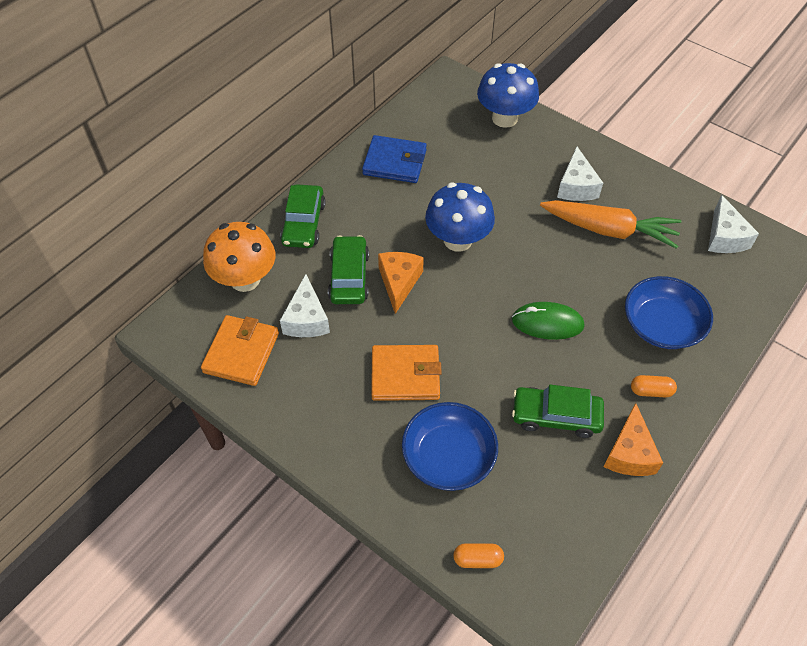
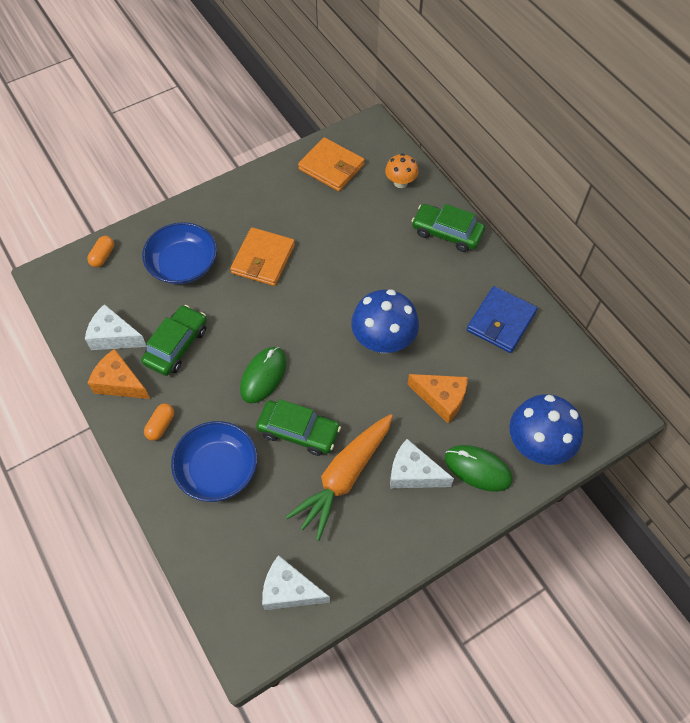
camera: 110 degrees right, 5 degrees up
(245, 279) = (400, 182): orange mushroom -> orange mushroom, size x0.56
(306, 319) = (344, 211): white cheese -> white cheese (114, 336)
(349, 277) = (375, 249): green car -> green car (298, 431)
(399, 282) = (354, 282): orange cheese -> orange cheese (441, 399)
(547, 148) = (478, 469): none -> green mouse

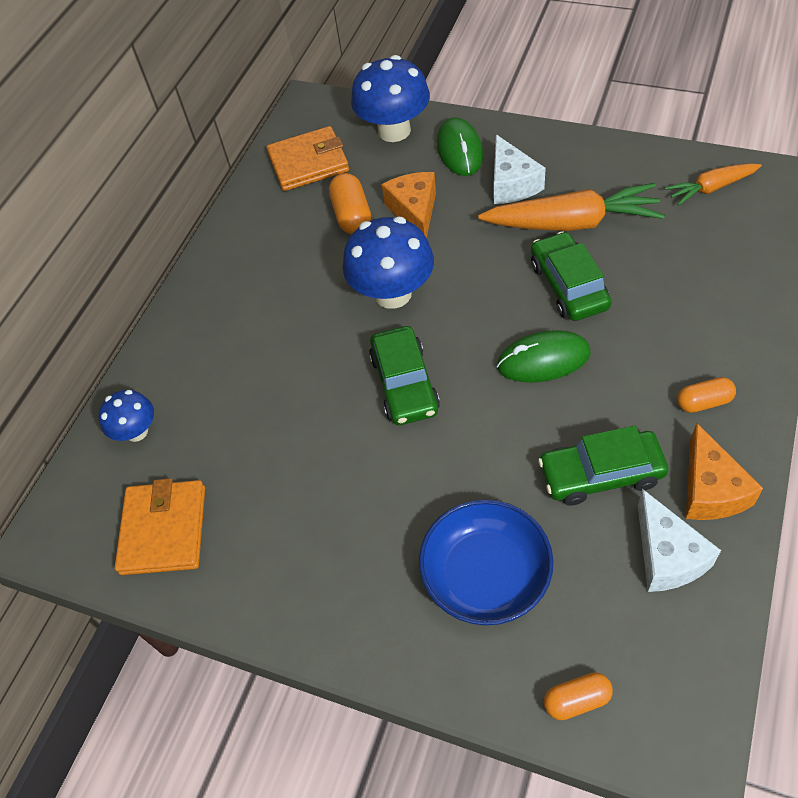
camera: 120 degrees left, 5 degrees down
(217, 469) = (682, 316): blue bowl -> none
(263, 259) = (390, 486): orange wallet -> orange wallet (308, 162)
(289, 590) = (711, 188): white cheese -> orange carrot
(400, 182) = (136, 431): orange mushroom -> blue mushroom
(447, 233) = (189, 335): green car -> green car (404, 384)
(471, 363) = (352, 215): none -> orange capsule
(501, 322) = (278, 223): blue wallet -> none

